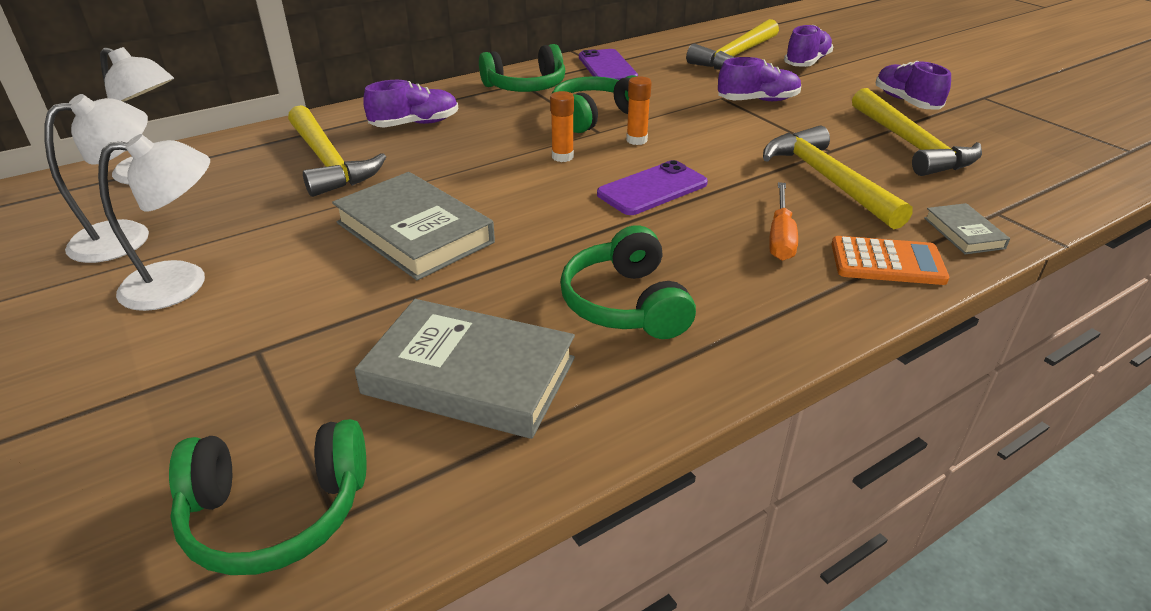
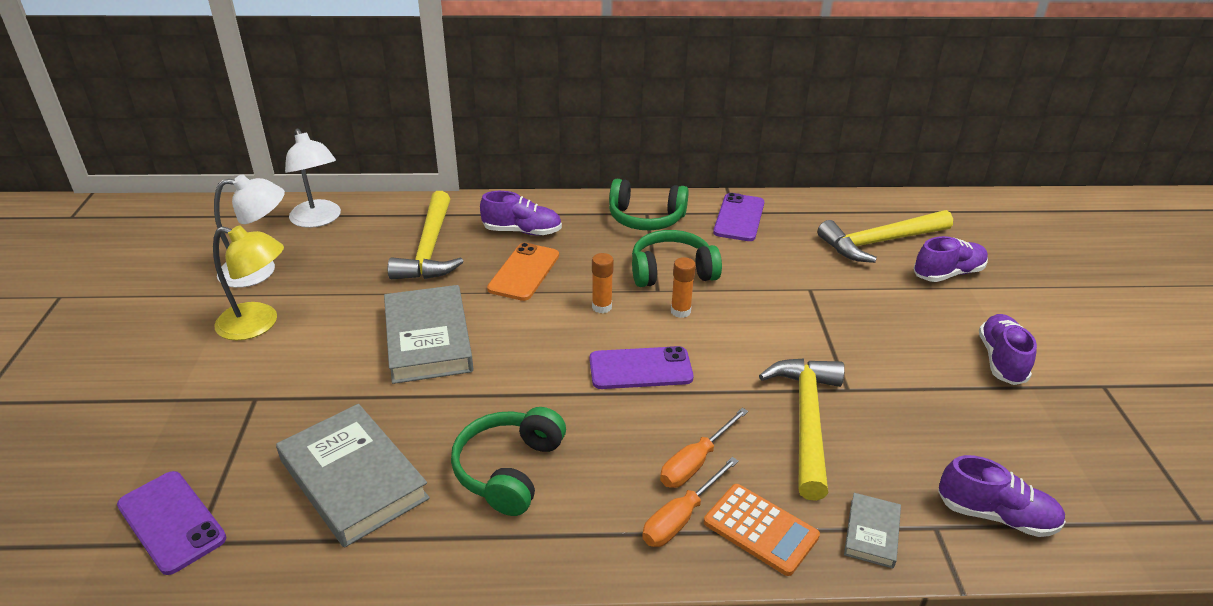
camera: 30 degrees right, 0 degrees up
(182, 283) = (258, 324): white lamp -> yellow lamp
(276, 513) = (171, 521): green headphones -> purple phone
(454, 153) = (524, 272): none -> orange phone
(758, 101) = (841, 305): purple shoe -> purple shoe (995, 515)
(818, 279) = (681, 517): none -> orange screwdriver
(910, 144) = (941, 414): yellow hammer -> none

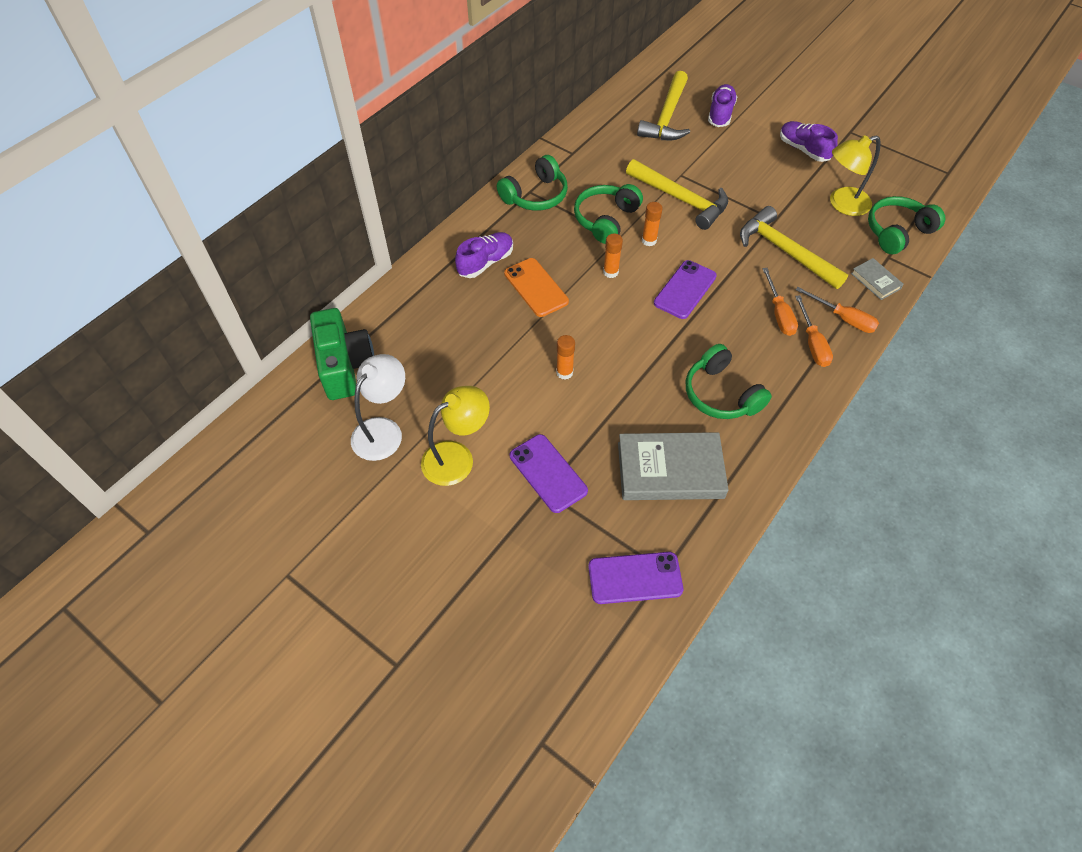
camera: 50 degrees left, 20 degrees up
(318, 220) = (345, 366): white lamp -> green camera
(428, 339) = (564, 372): grey book -> orange glue stick
(430, 248) = (456, 321): yellow hammer -> yellow hammer (680, 199)
(739, 218) = (580, 155): purple phone -> purple phone (548, 473)
(760, 529) = (843, 318): orange calculator -> orange screwdriver
(962, 436) = (842, 204): none -> yellow lamp
(995, 515) = (897, 232): purple shoe -> green headphones

